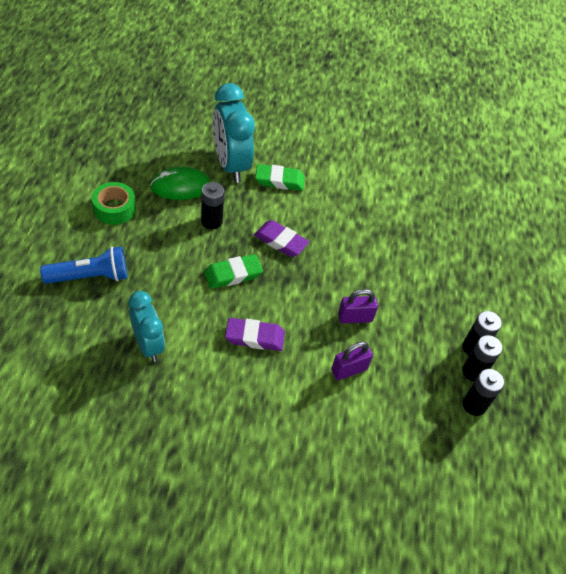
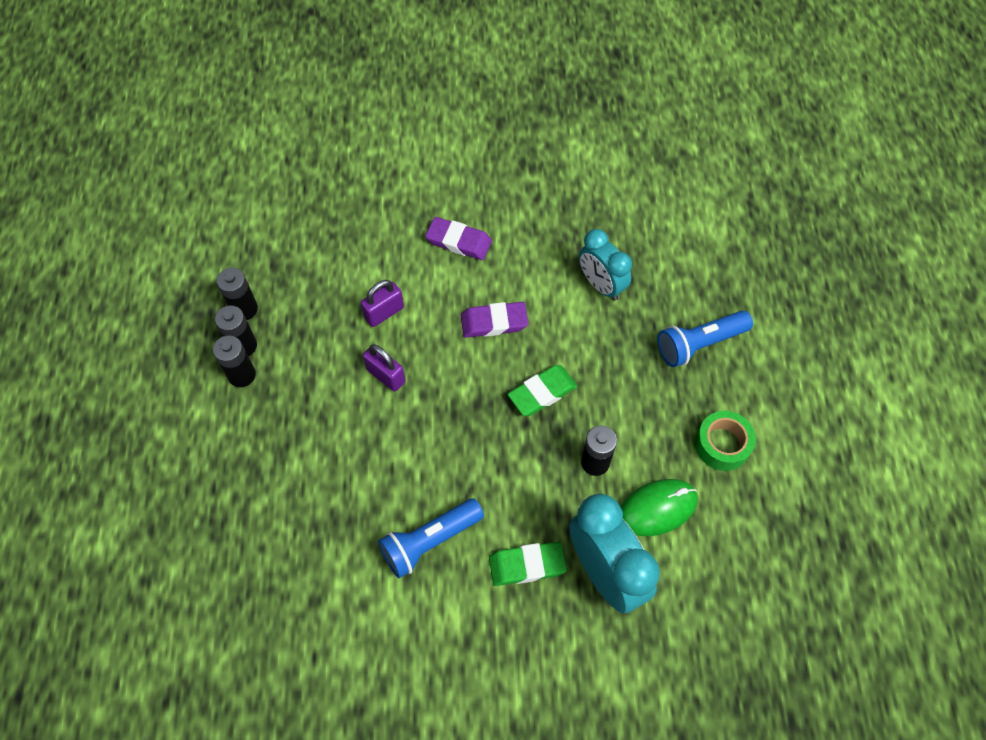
camera: 175 degrees right, 10 degrees up
(280, 241) = (498, 458): purple eraser -> purple eraser (459, 241)
(340, 207) = (429, 541): none -> blue flashlight
(355, 318) = (386, 375): purple padlock -> purple padlock turned 60 degrees clockwise

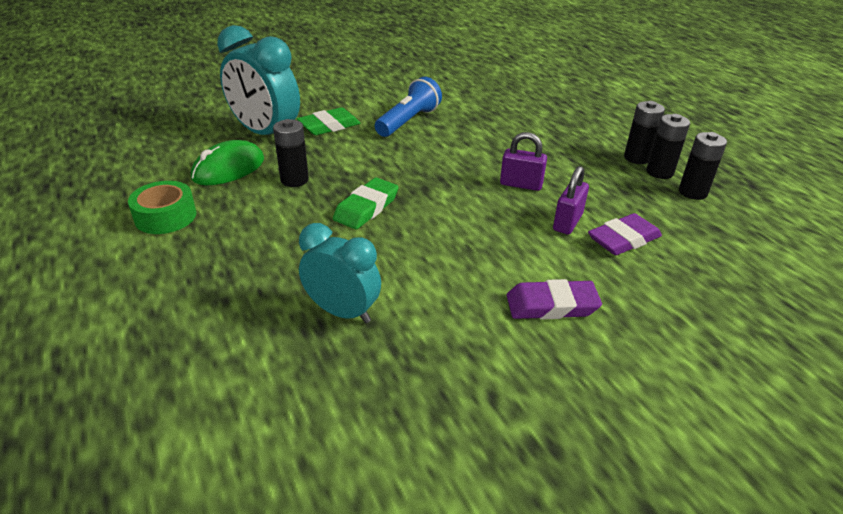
camera: 155 degrees right, 25 degrees down
(494, 322) = (450, 244): purple eraser -> purple eraser (623, 239)
(699, 344) = (196, 287): blue flashlight -> none

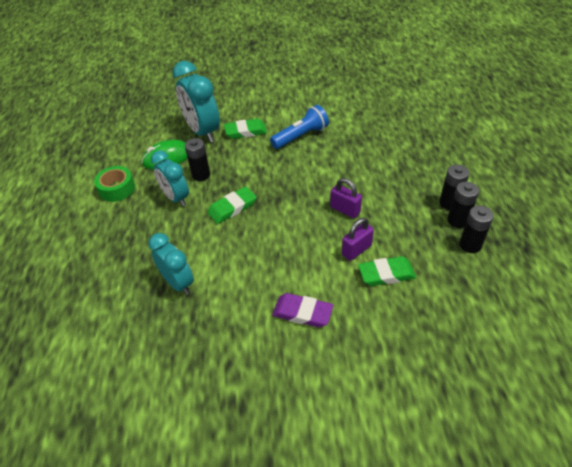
camera: 25 degrees right, 10 degrees up
(272, 211) = (176, 198): none -> turquoise clock
(623, 239) = (386, 274): purple eraser -> green eraser

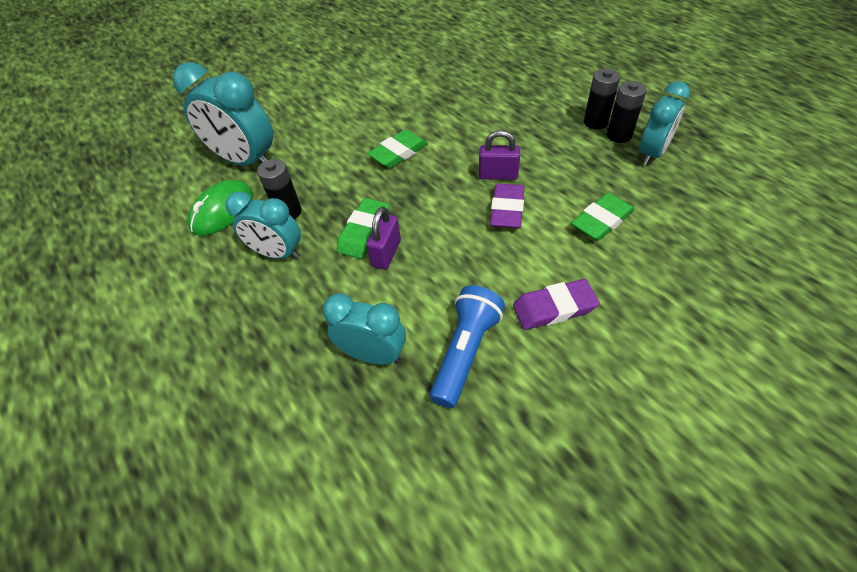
camera: 30 degrees left, 5 degrees up
(117, 189) = (180, 280): green tape -> none
(245, 131) = (303, 139): green eraser -> green eraser (398, 153)
(301, 136) = (377, 118): blue flashlight -> blue flashlight (466, 351)
(330, 236) = (507, 210): none -> purple eraser
(356, 250) = (549, 211): purple padlock -> purple padlock (386, 253)
(470, 245) = (652, 153): black battery -> turquoise clock

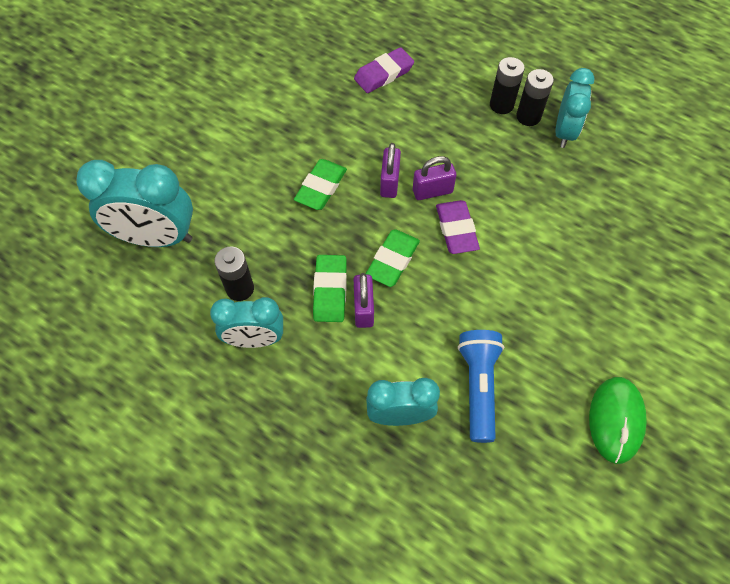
camera: 25 degrees left, 10 degrees up
(222, 211) = (166, 306): green mouse -> green mouse (615, 420)
(461, 161) = (389, 182): none -> purple padlock
(554, 308) = (535, 321): purple eraser -> purple eraser (384, 74)
(601, 220) = (544, 220): green eraser -> green eraser (392, 260)

